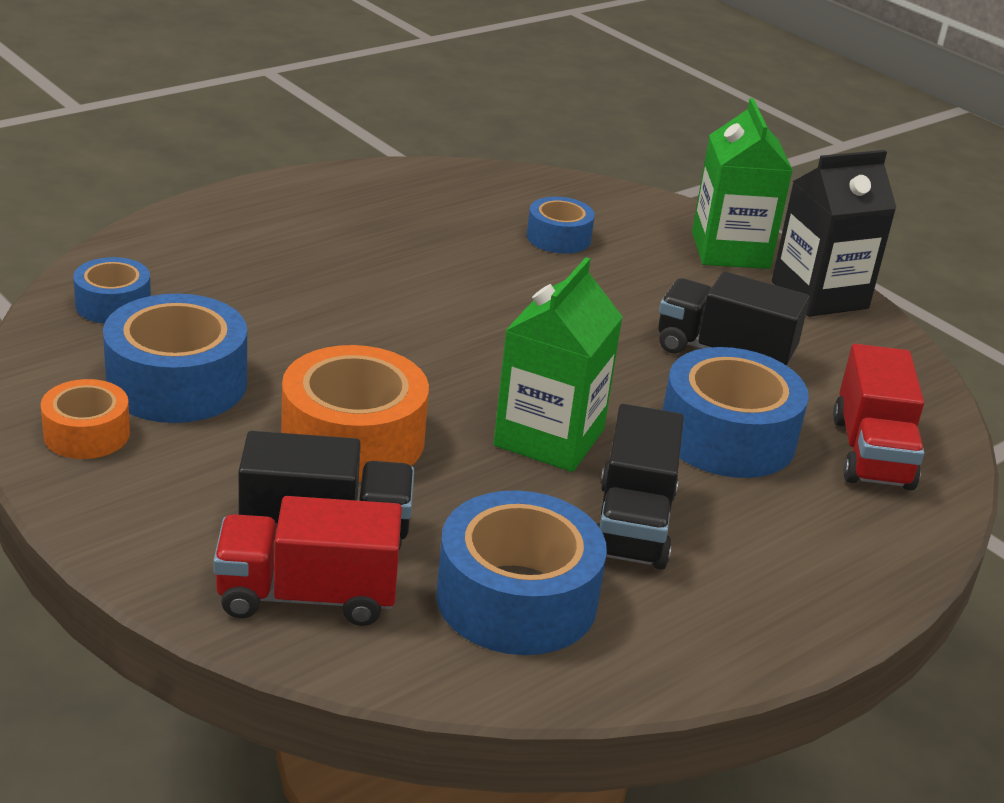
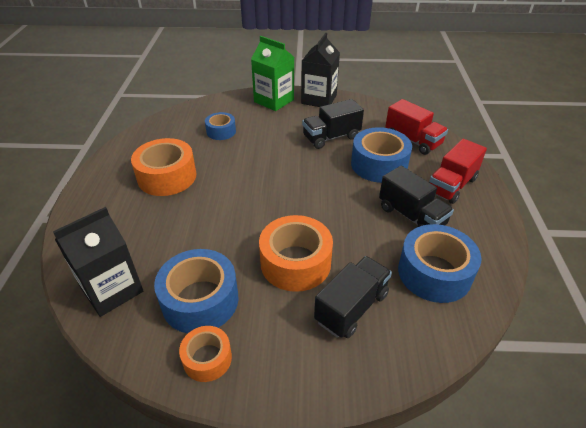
camera: 45 degrees left, 10 degrees up
(113, 304) = (112, 290): blue tape -> black carton
(307, 596) = (391, 339): red truck -> red truck (451, 185)
(379, 241) = (167, 177): none -> orange tape
(549, 437) = (343, 207): green carton -> none

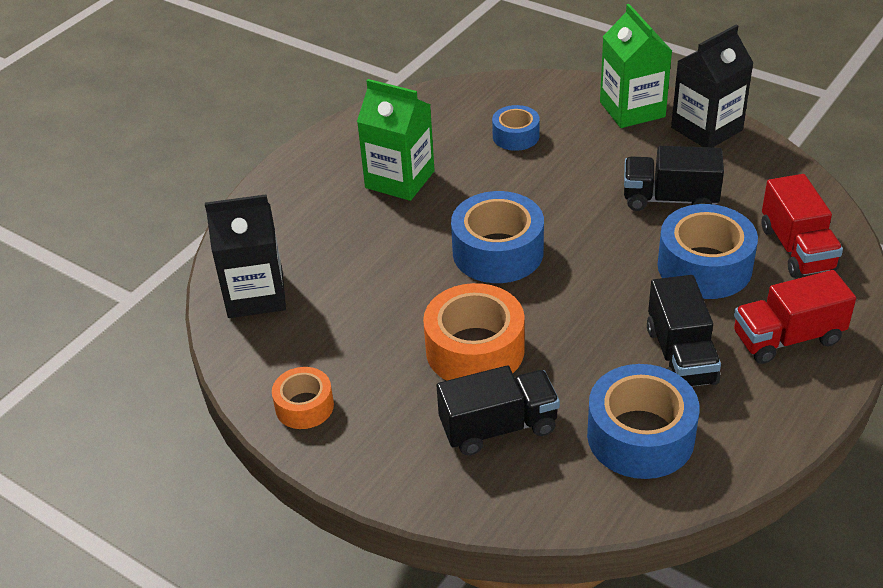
camera: 35 degrees right, 0 degrees up
(167, 177) = (400, 179): orange tape -> green carton
(200, 300) = (337, 345): blue tape -> blue tape (498, 252)

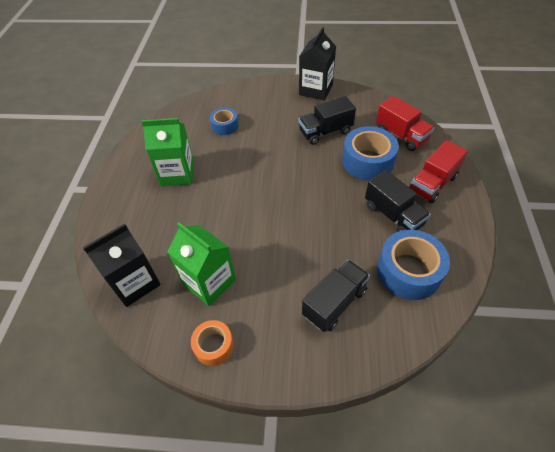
camera: 30 degrees left, 10 degrees up
(475, 350) = (288, 260): orange tape -> none
(498, 252) = (260, 195): blue tape -> none
(632, 109) = (273, 92): green carton -> green carton (209, 282)

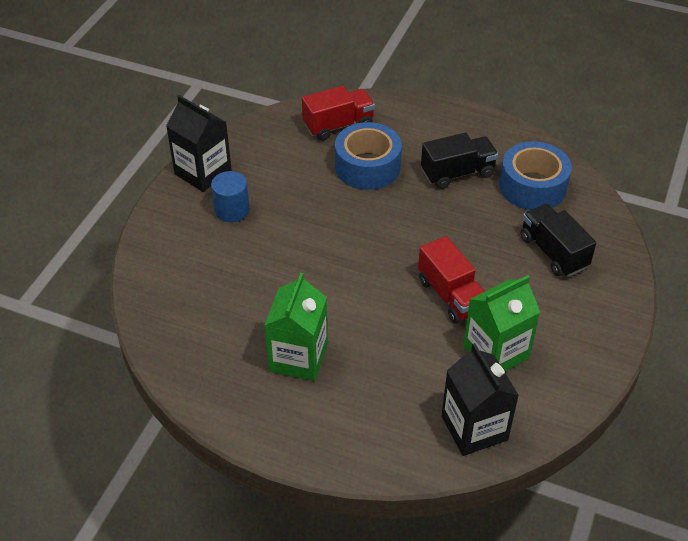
camera: 75 degrees left, 5 degrees down
(214, 346) = (579, 362): orange tape -> none
(225, 126) = (224, 286): blue tape -> none
(290, 111) = (232, 210): none -> blue cylinder
(325, 132) = (295, 187): black truck -> none
(432, 184) = (426, 128): red truck -> red truck (451, 295)

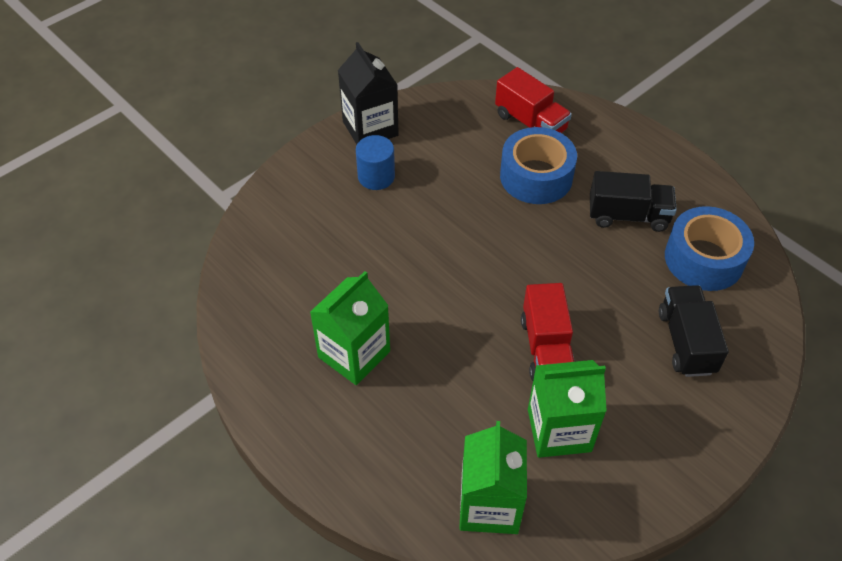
camera: 25 degrees right, 5 degrees up
(338, 125) = (530, 123): red truck -> red truck turned 45 degrees clockwise
(474, 428) = (489, 504): black carton -> green carton

